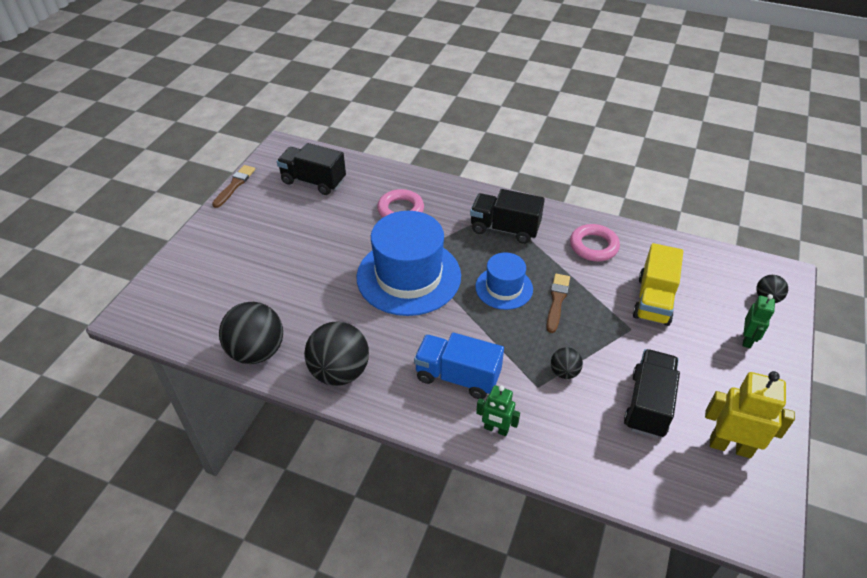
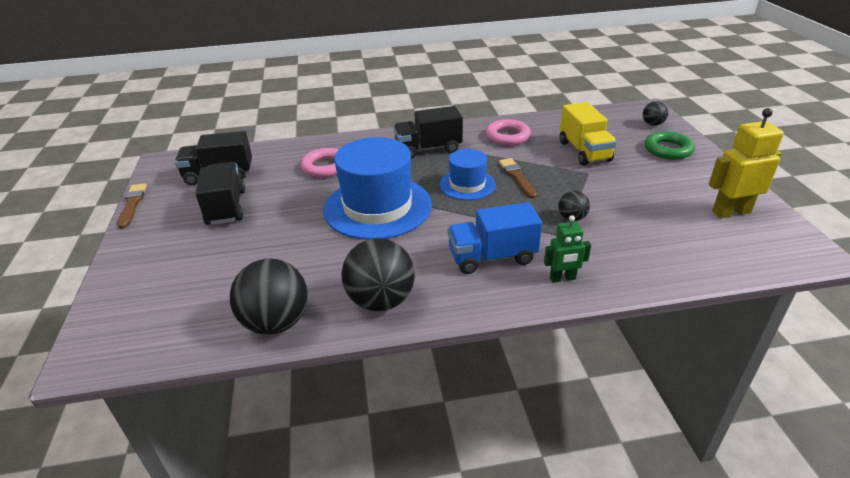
camera: 30 degrees left, 10 degrees down
(648, 404) = (651, 211): black truck -> black truck (226, 207)
(747, 339) = (668, 149): green robot -> green ring

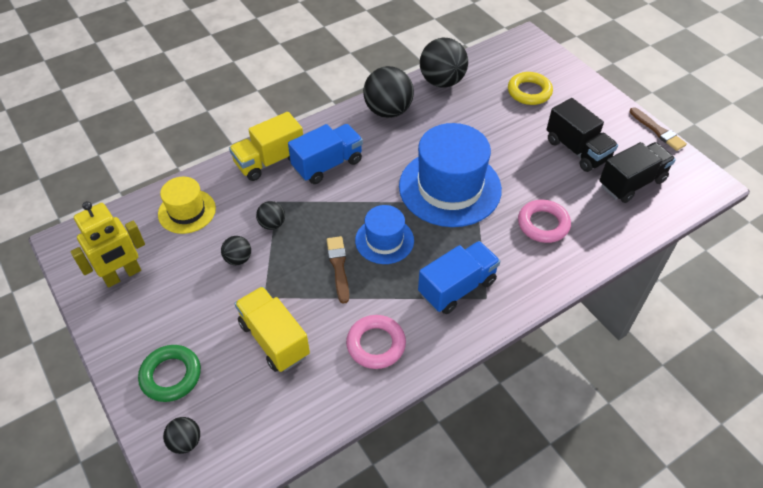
camera: 155 degrees right, 15 degrees up
(191, 276) = (529, 92): none -> yellow ring
(428, 149) = (457, 287): black truck -> blue truck
(517, 177) = (338, 267): brown brush -> brown brush turned 150 degrees counterclockwise
(562, 278) = (269, 161): green robot -> yellow truck
(610, 200) = (238, 259): none -> black ball
(669, 249) = (187, 211): none -> yellow hat

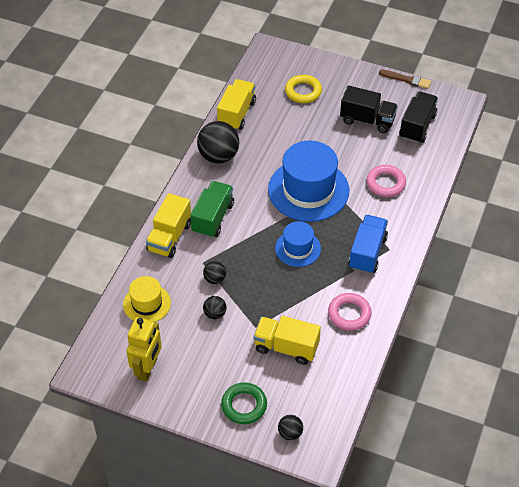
camera: 35 degrees left, 0 degrees up
(327, 164) = (213, 218): blue truck -> green truck
(338, 267) = (284, 281): brown brush -> none
(442, 81) = (236, 113): black ball -> yellow truck

